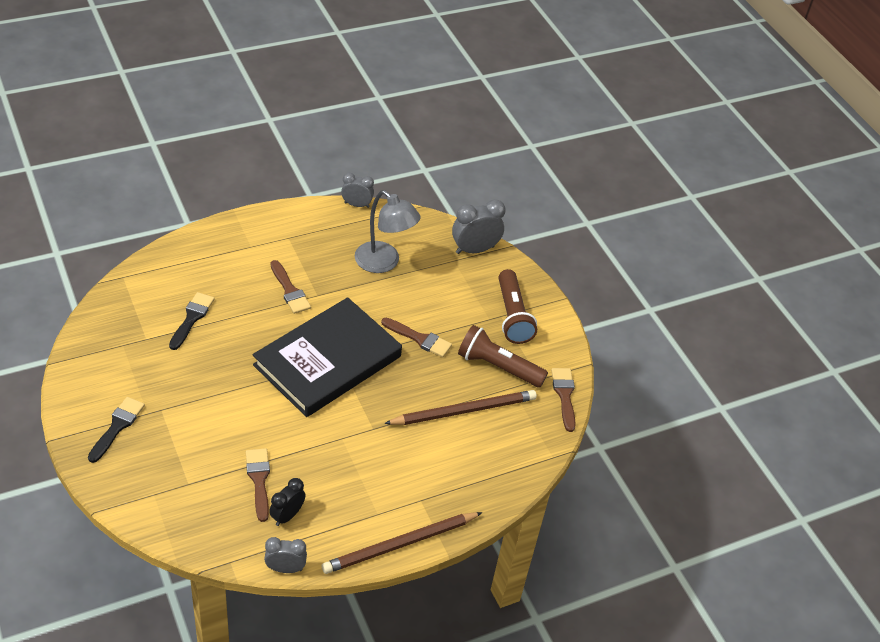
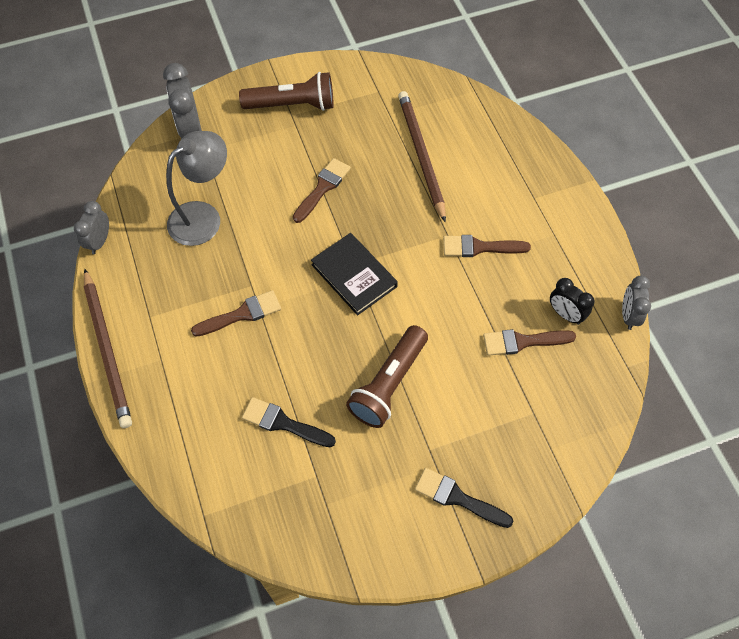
camera: 80 degrees left, 15 degrees up
(327, 361) = (354, 276): black book -> black book, size x0.53
(400, 544) = (588, 217): brown pencil -> brown pencil (107, 350)
(498, 367) = (362, 123): brown flashlight -> brown flashlight (388, 384)
(564, 395) = (399, 74): brown brush -> brown brush (479, 247)

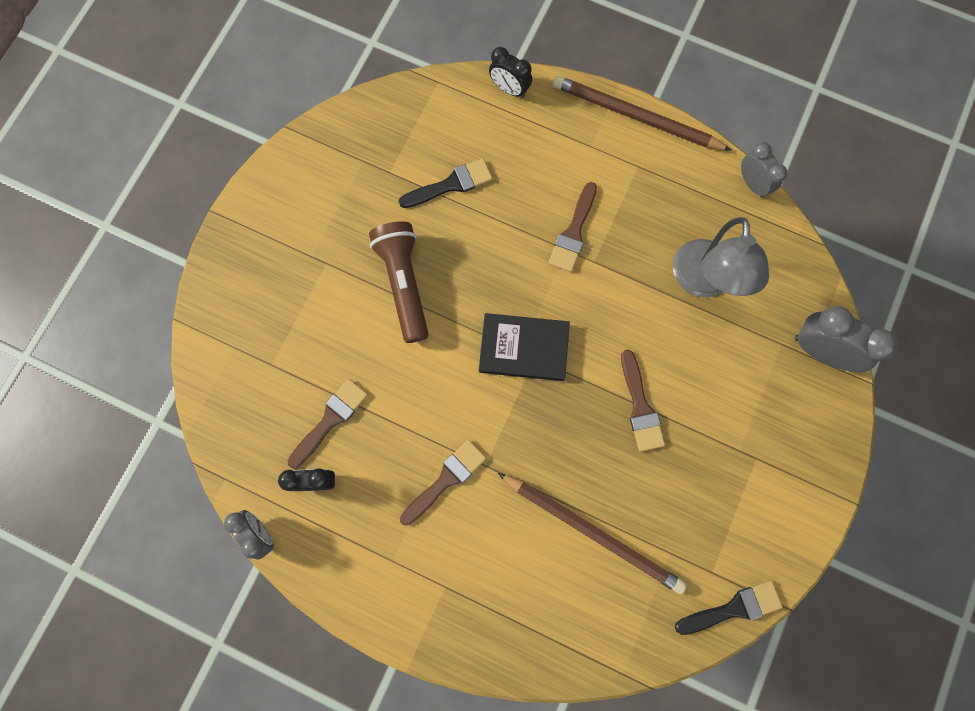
camera: 135 degrees right, 15 degrees up
(161, 455) = (509, 89): none -> black clock
(292, 105) = (769, 470): brown flashlight -> none
(457, 498) = (274, 247): black brush -> black brush (733, 608)

